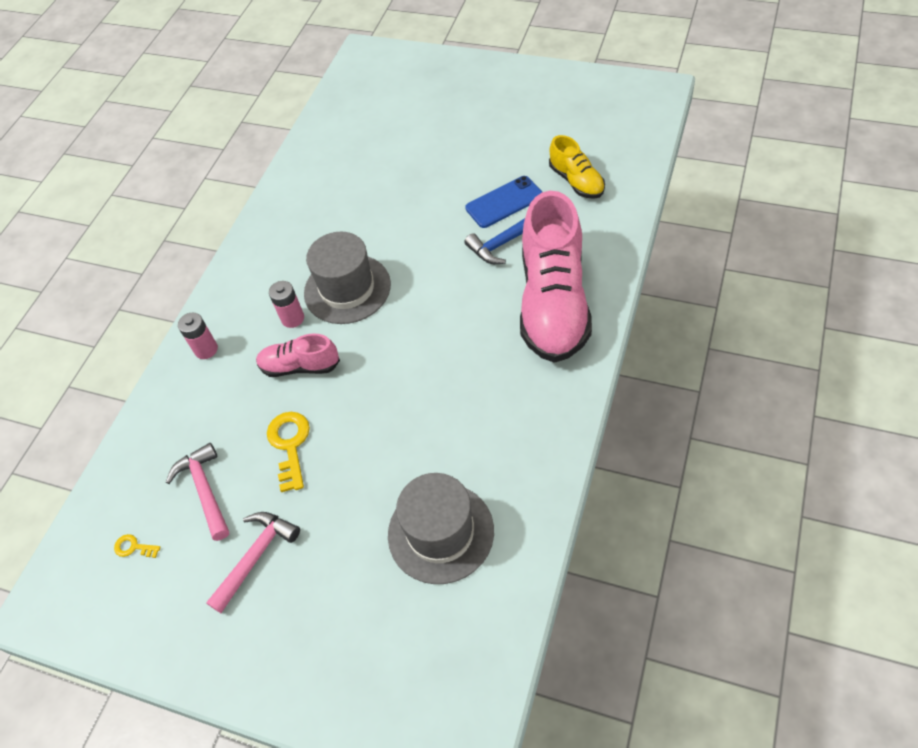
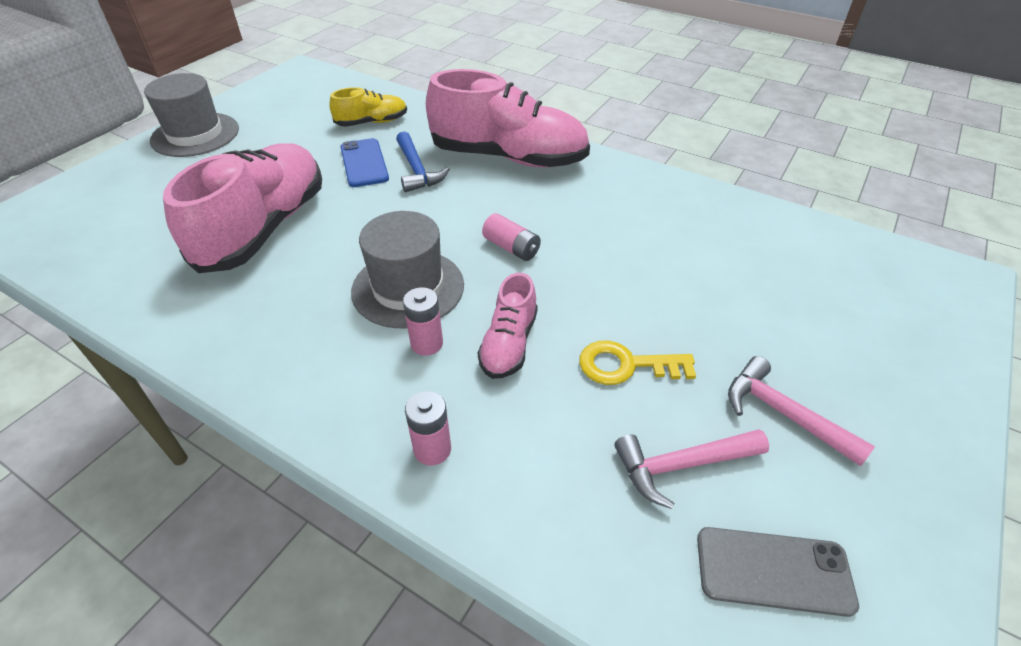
camera: 85 degrees left, 10 degrees down
(134, 547) = (773, 571): yellow key -> grey phone
(396, 180) = (264, 228): none -> pink shoe
(411, 340) = (511, 247): none -> pink battery
(441, 532) = (751, 260): grey hat -> grey hat (195, 135)

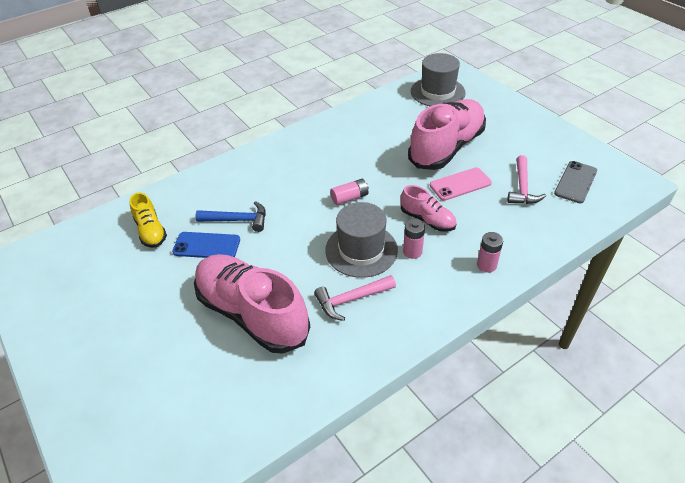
camera: 65 degrees left, 0 degrees up
(195, 135) = (68, 351): grey hat -> grey hat (437, 92)
(372, 122) = (151, 231): yellow shoe -> yellow shoe turned 150 degrees clockwise
(508, 157) = (256, 174): pink shoe -> pink shoe (446, 148)
(626, 365) = (460, 184): yellow key -> pink phone
(783, 414) = (506, 149): pink hammer -> pink hammer (351, 299)

